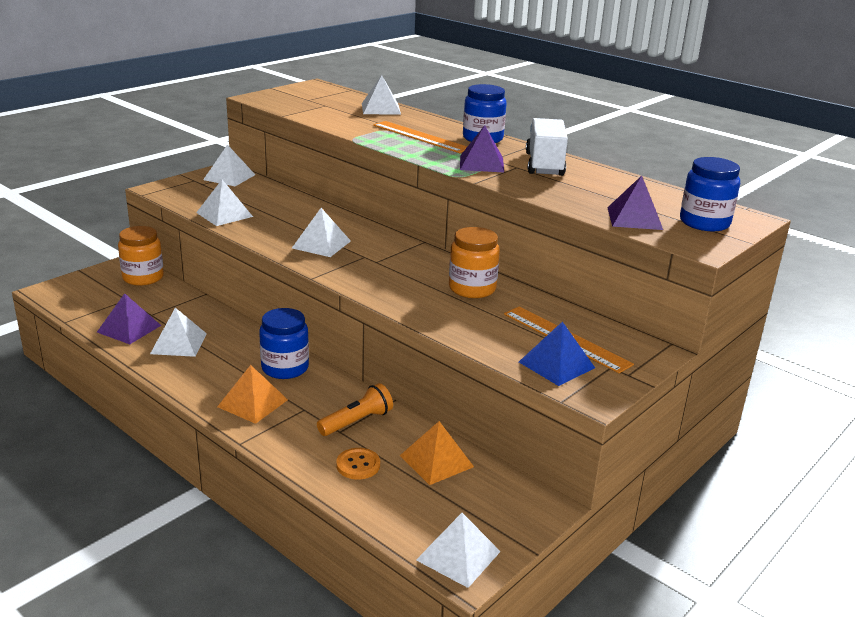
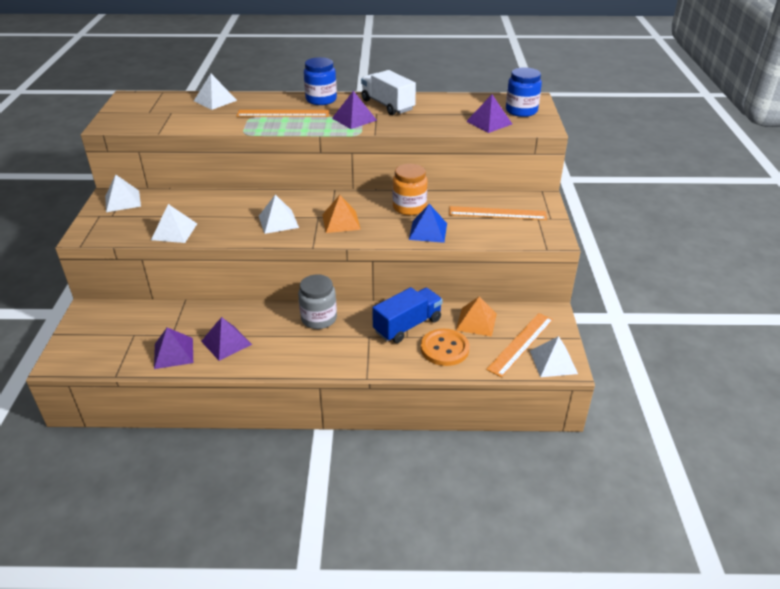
camera: 40 degrees left, 10 degrees up
(143, 277) = (118, 312): orange jar -> none
(179, 343) = (226, 342): white pyramid -> purple pyramid
(252, 403) = (335, 351): orange pyramid -> orange pyramid (341, 222)
(285, 368) = (319, 318): blue jar -> grey jar
(357, 422) = (407, 325): orange flashlight -> blue truck
(358, 465) = (444, 349): orange button -> orange button, size x1.60
(450, 512) = (520, 343): none -> orange ruler
(556, 365) = (515, 230): blue pyramid -> blue pyramid (428, 231)

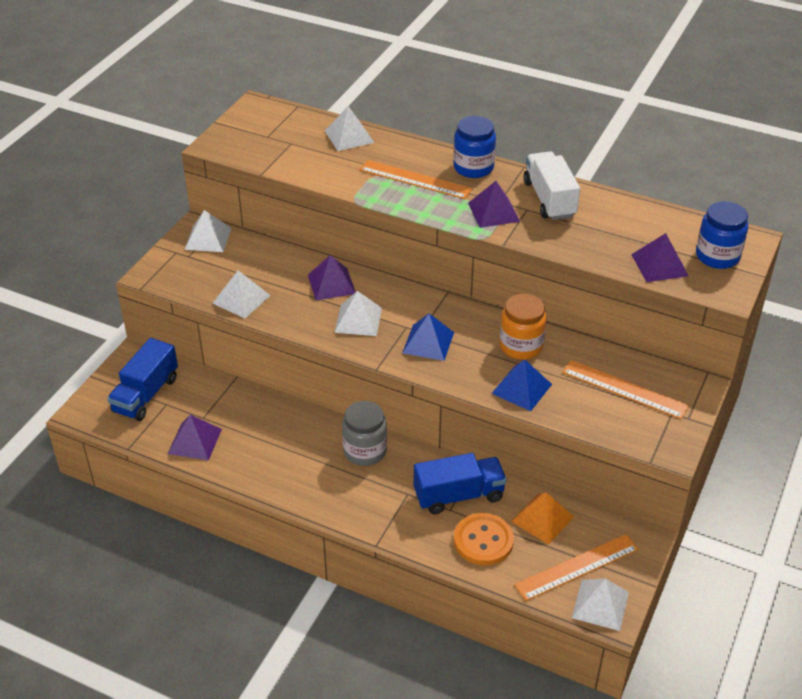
camera: 25 degrees right, 5 degrees up
(112, 333) = (146, 395): none -> blue truck
(226, 342) = (253, 447): purple pyramid -> purple pyramid (331, 284)
(341, 222) = (428, 342): orange pyramid -> blue pyramid

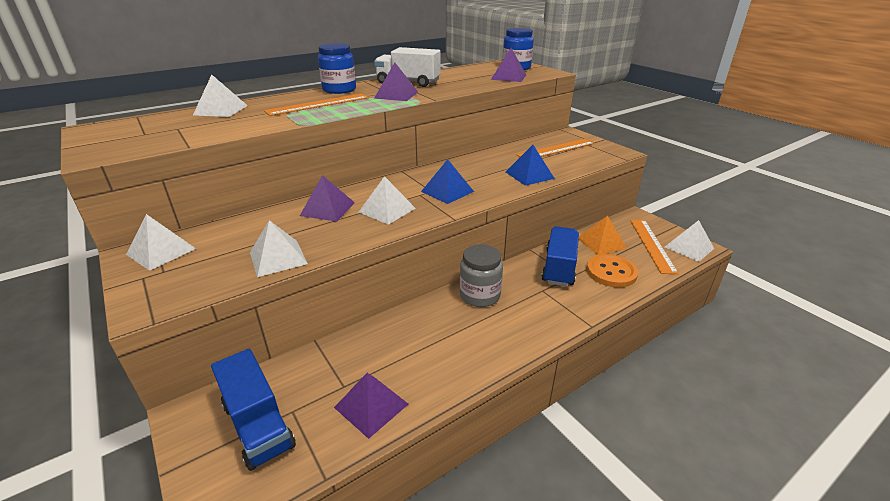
camera: 60 degrees left, 10 degrees down
(521, 346) = (487, 164): orange jar -> none

